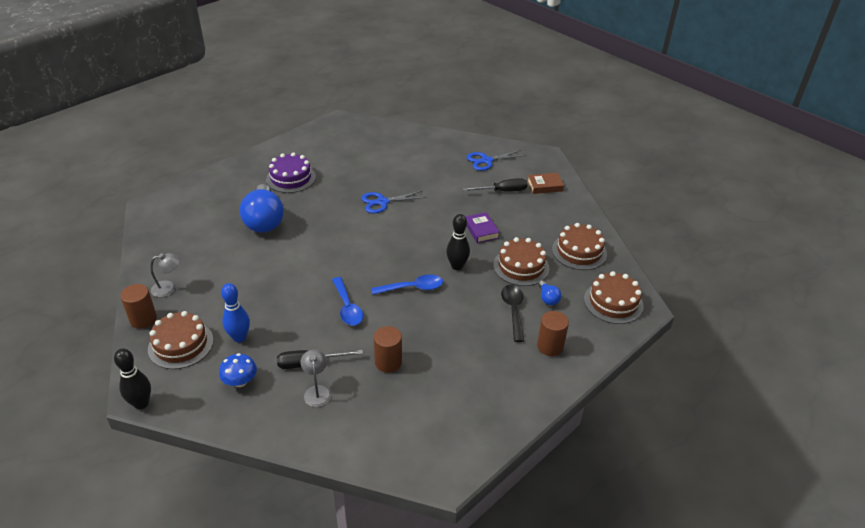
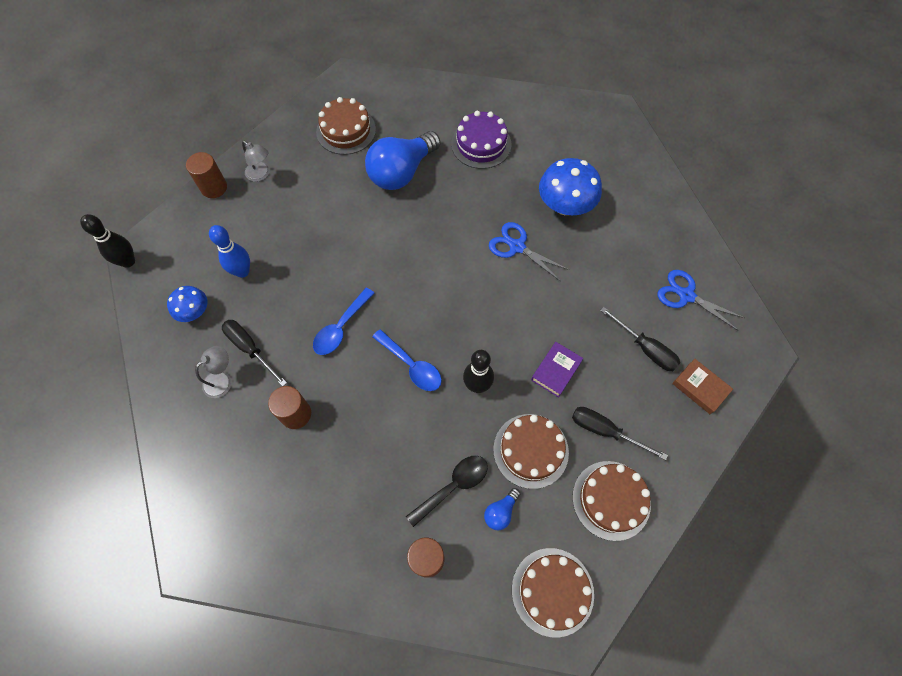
camera: 55 degrees right, 25 degrees up
(181, 344) = (205, 236): brown cake -> brown cake (346, 131)
(378, 170) = (565, 205): none -> blue mushroom
(537, 232) = (605, 431): none -> black screwdriver

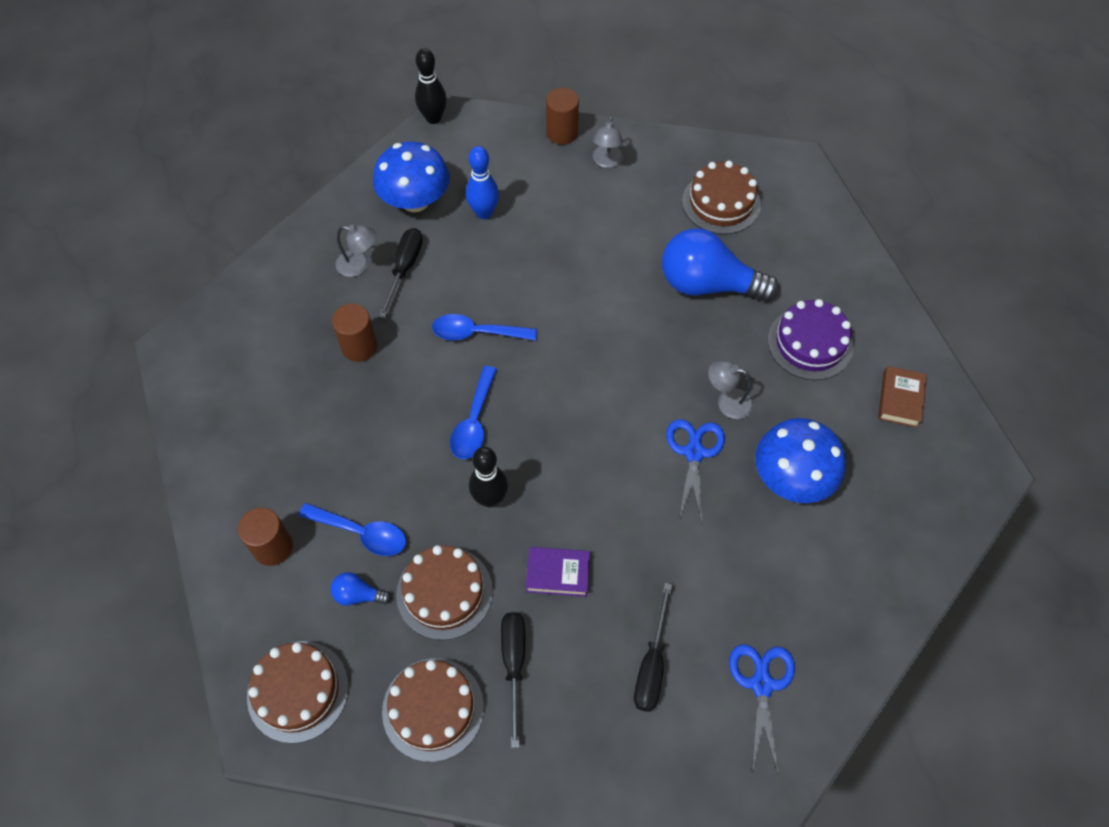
camera: 60 degrees right, 5 degrees down
(194, 312) = (415, 201): blue mushroom -> blue mushroom, size x1.73
(453, 486) = (362, 533): black spoon -> blue spoon
(493, 209) = (727, 401): none -> grey lamp
(700, 388) = (638, 756): brown book -> brown book (900, 399)

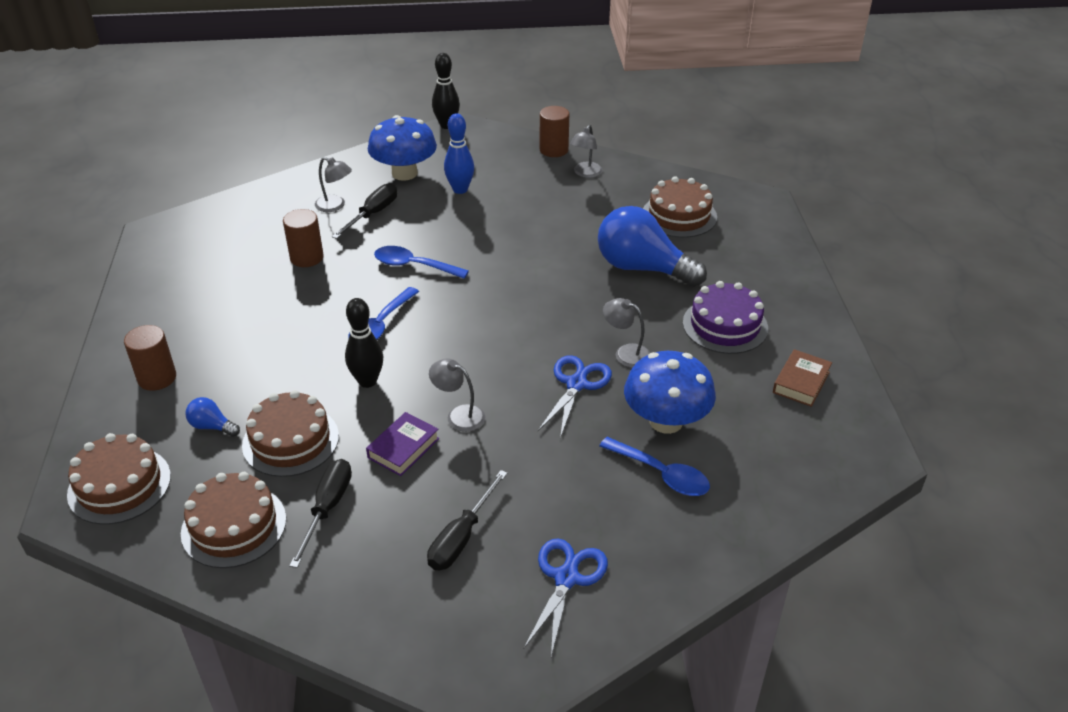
camera: 15 degrees right, 20 degrees down
(362, 533) = (239, 383): blue spoon -> blue spoon (661, 474)
(558, 573) = (403, 448): purple book -> purple book turned 75 degrees counterclockwise
(595, 519) = (459, 415): none -> grey lamp

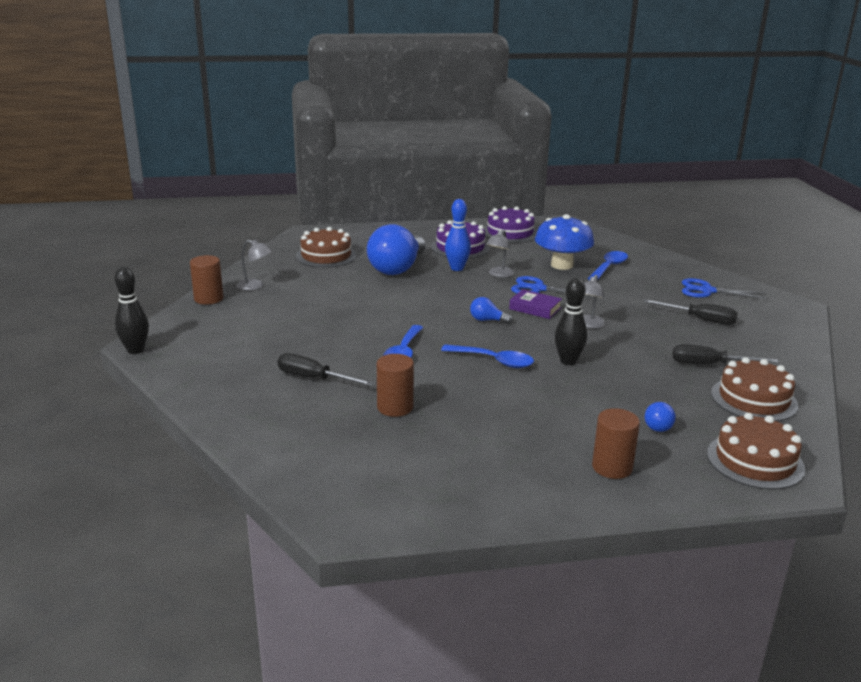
camera: 95 degrees left, 15 degrees down
(290, 440) = (653, 386): brown cake -> none
(335, 206) = (295, 401): grey lamp -> none
(403, 448) = (634, 342): purple book -> purple book (535, 308)
(404, 173) = (234, 367): blue mushroom -> none
(460, 189) = (273, 337): blue bowling pin -> blue bowling pin (457, 268)
(483, 329) = (487, 320): none -> blue light bulb
(801, 382) = (510, 233): brown book -> purple cake

